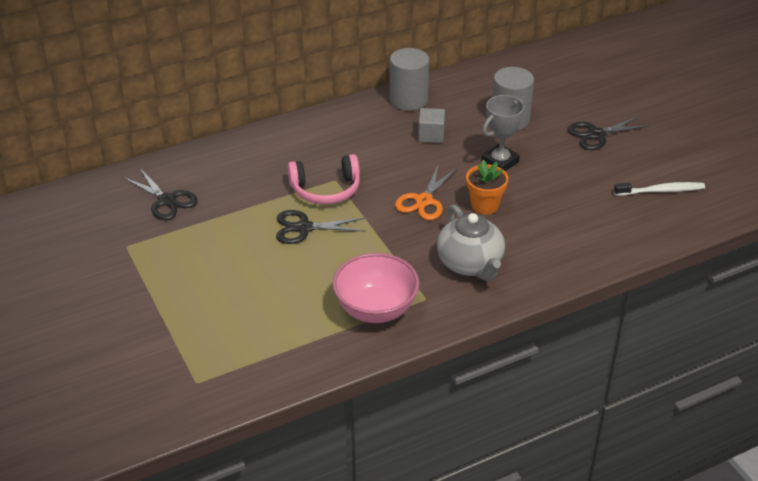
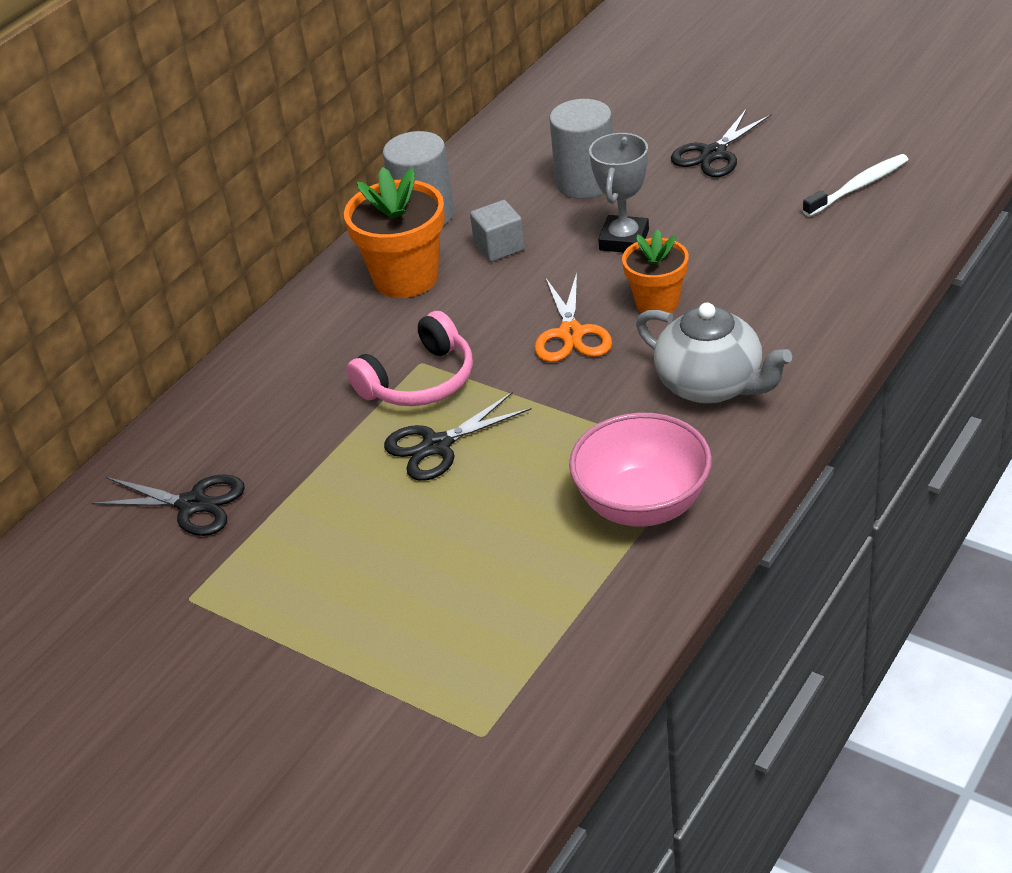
camera: 25 degrees left, 0 degrees up
(368, 131) = (406, 278): none -> orange flower pot

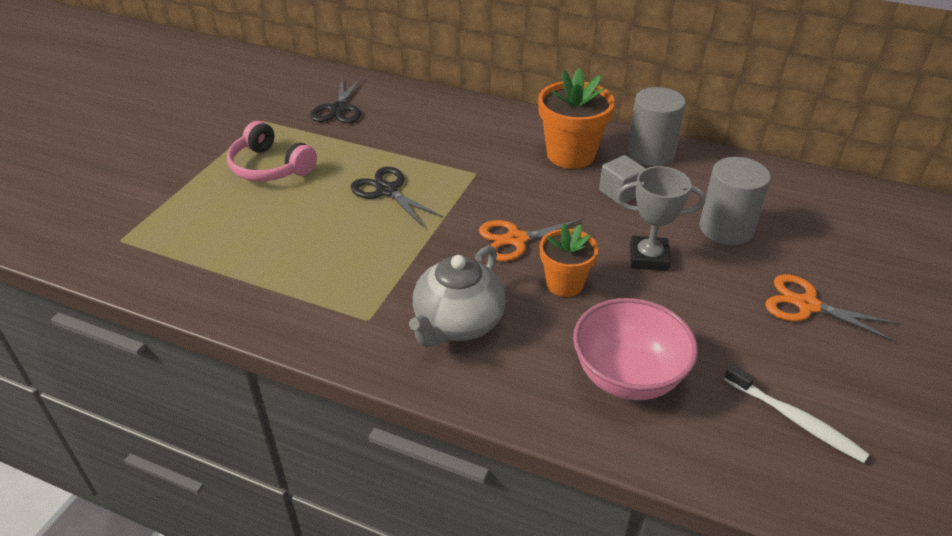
camera: 75 degrees right, 0 degrees up
(419, 380) = (455, 175): pink headphones -> pink headphones (270, 167)
(642, 505) = (317, 294): pink bowl -> pink bowl (627, 376)
(713, 154) = (806, 305): black scissors -> orange scissors

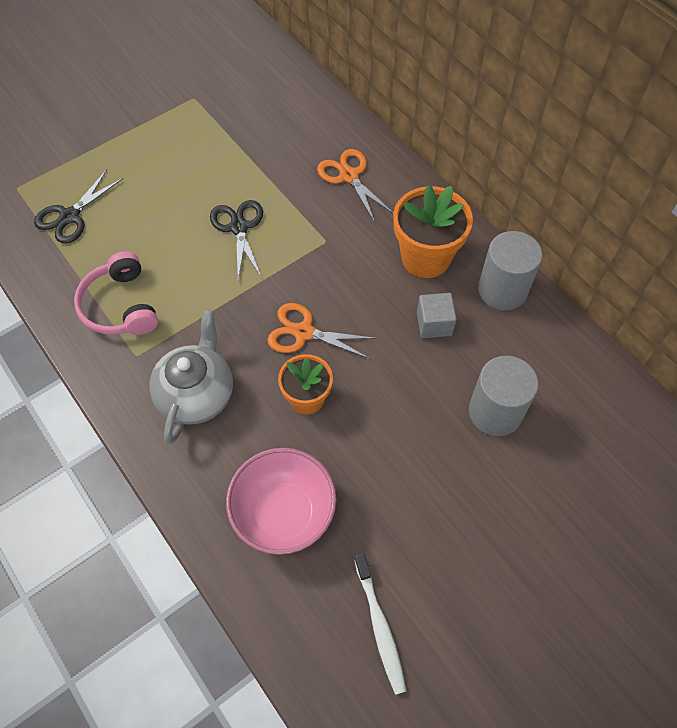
camera: 30 degrees right, 20 degrees up
(270, 167) = (167, 157): pink headphones -> pink headphones (121, 306)
(338, 109) = (264, 111): black scissors -> black scissors (69, 216)
(458, 323) = (197, 394): grey teapot -> grey teapot turned 135 degrees clockwise
(648, 258) = (398, 408): grey trophy -> none
(806, 305) = (492, 528): orange scissors -> orange scissors (349, 176)

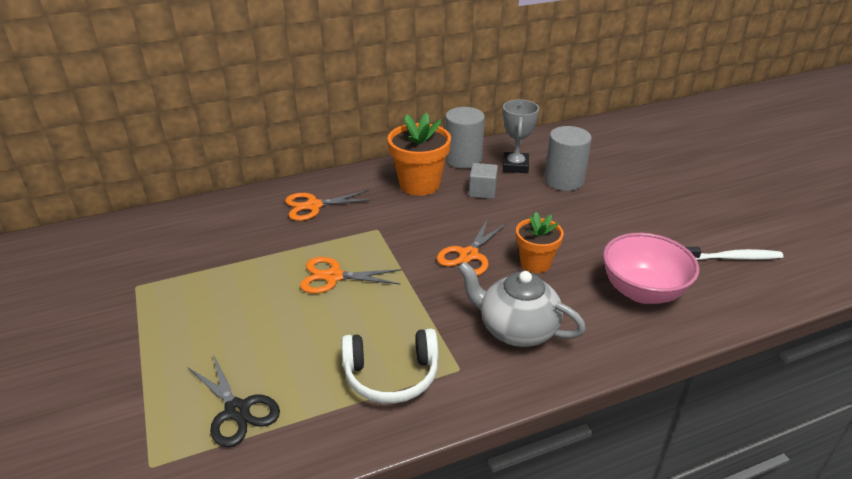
camera: 75 degrees left, 25 degrees down
(121, 306) = (391, 375): pink headphones -> white headphones
(239, 227) = (333, 276): black scissors -> orange scissors
(509, 350) = (515, 166): none -> grey trophy

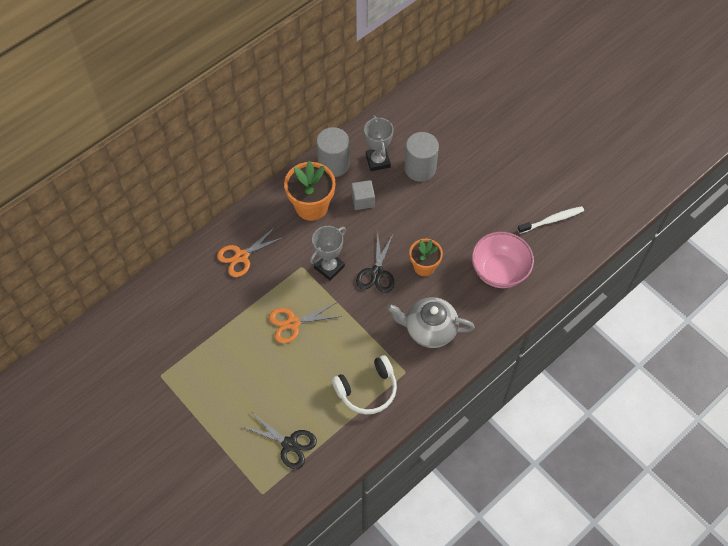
camera: 20 degrees left, 25 degrees up
(411, 237) = (329, 267): none -> grey trophy
(468, 255) = (376, 273): orange scissors -> black scissors

